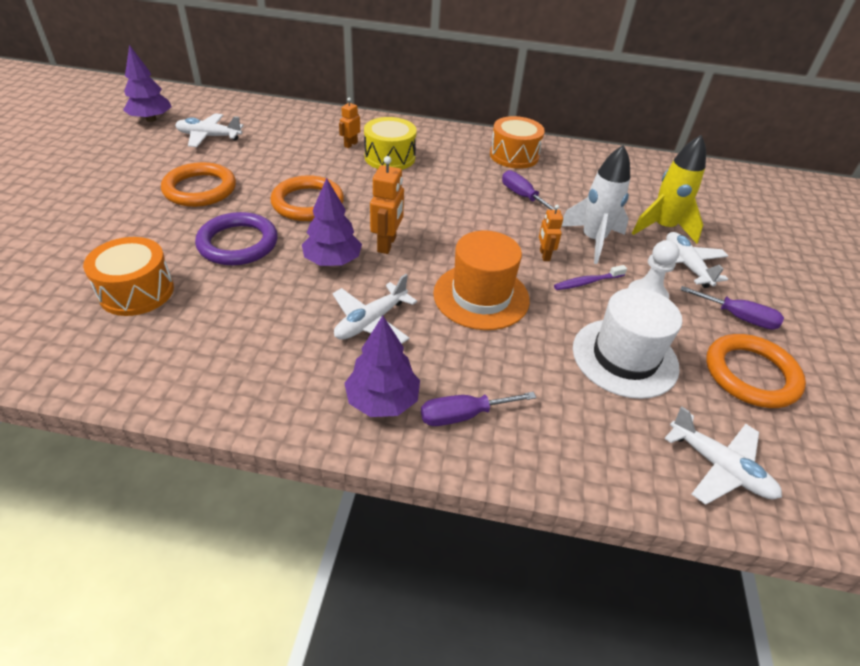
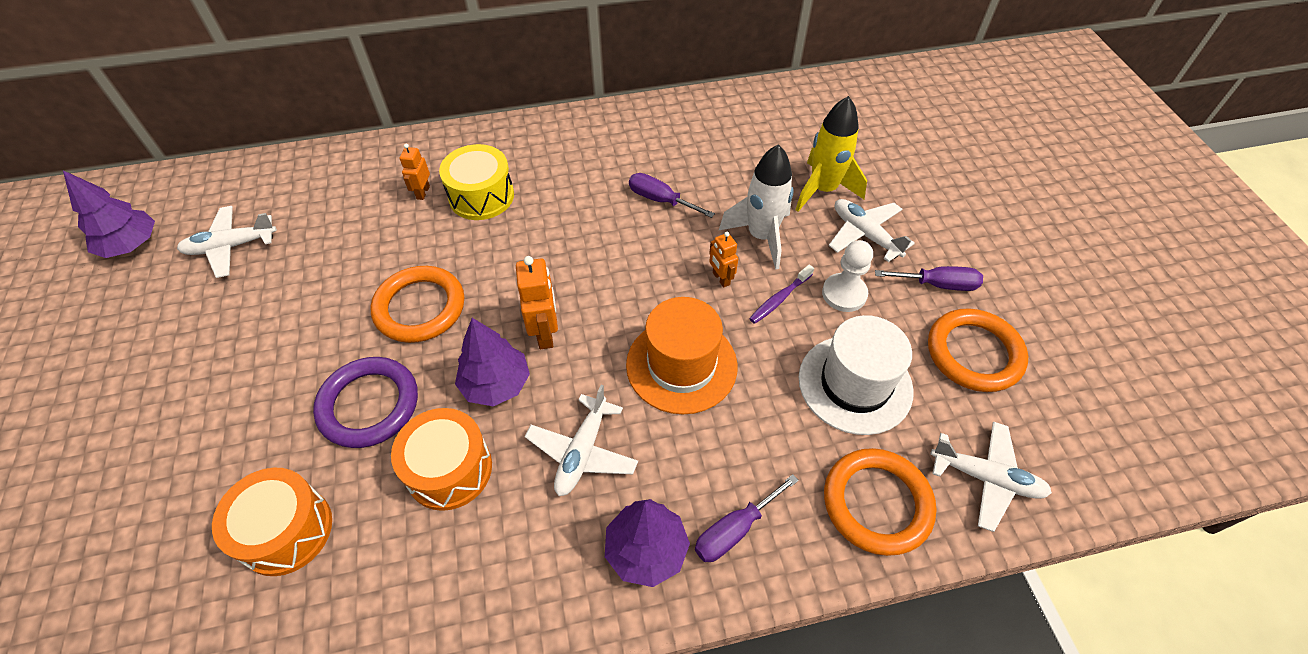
camera: 20 degrees left, 10 degrees up
(200, 189) = (271, 339): orange ring -> orange ring (876, 503)
(514, 155) = (623, 139): orange drum -> orange drum (449, 469)

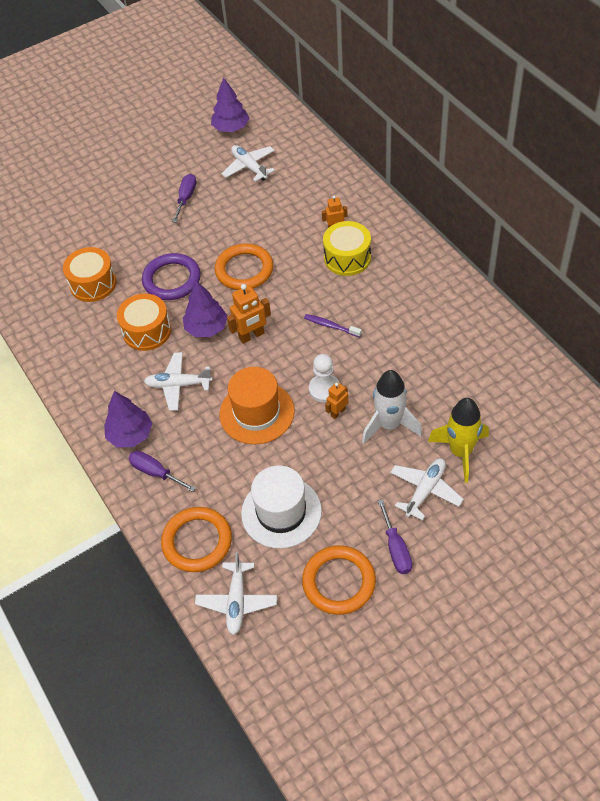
camera: 75 degrees right, 0 degrees up
(660, 200) = (395, 354): purple screwdriver -> purple screwdriver (186, 198)
(779, 299) = (335, 451): purple toothbrush -> purple toothbrush (331, 326)
(844, 294) = (358, 489): white pawn -> white pawn (324, 389)

